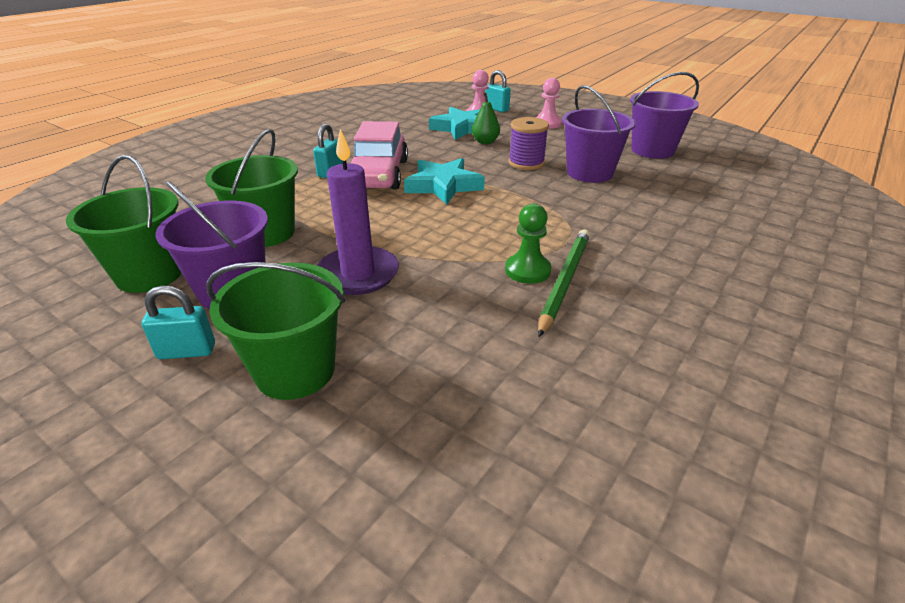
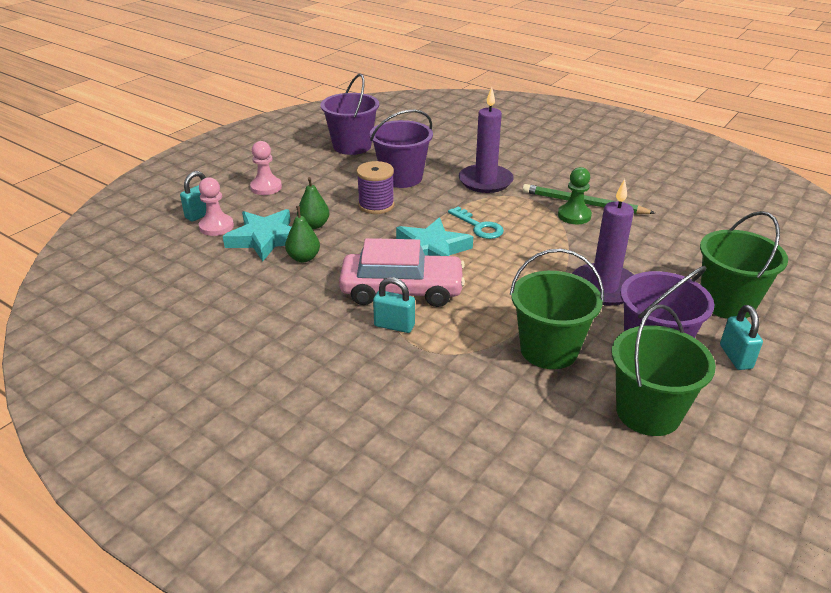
camera: 90 degrees left, 0 degrees up
(433, 141) = (304, 258): none -> green pear
(490, 209) = (479, 227): none -> turquoise key
(602, 216) = (485, 181): none -> purple candle

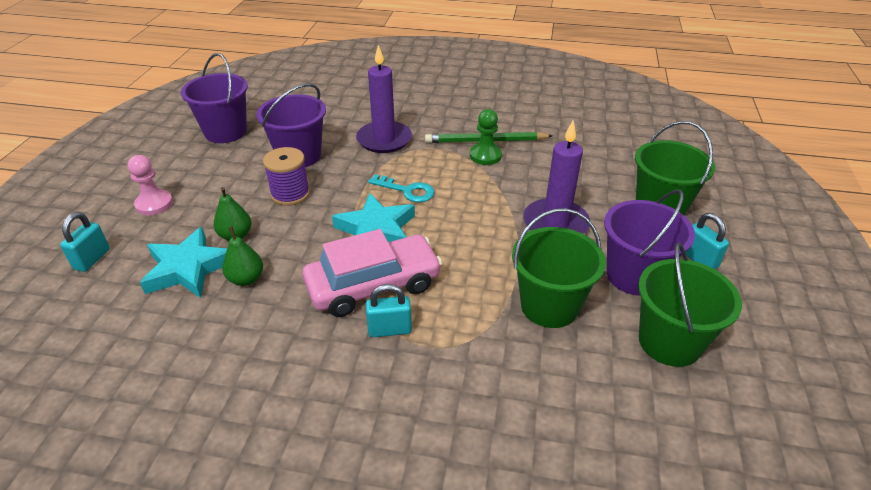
camera: 25 degrees left, 5 degrees up
(216, 226) = (120, 269): pink pawn -> none

